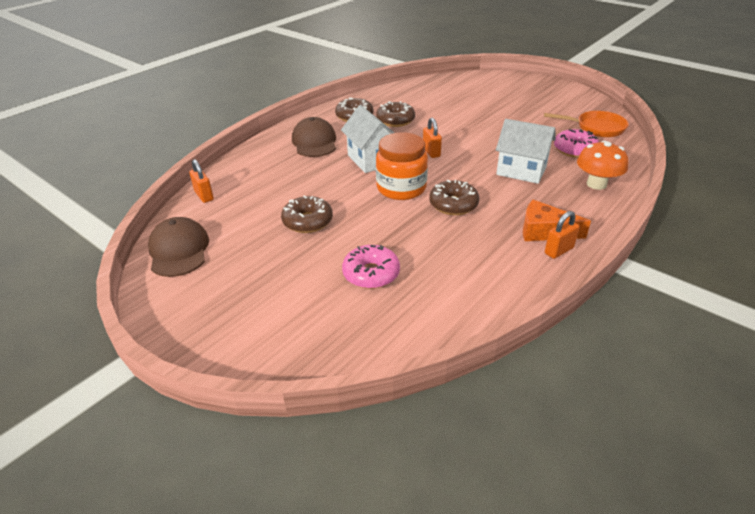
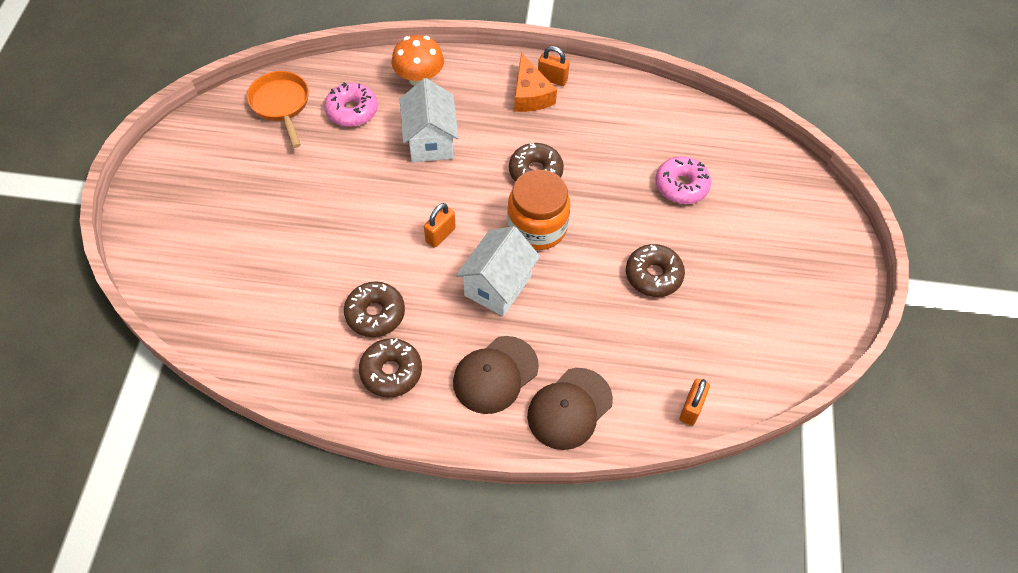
camera: 125 degrees left, 20 degrees up
(179, 250) = (780, 354): brown cap -> brown cap (569, 408)

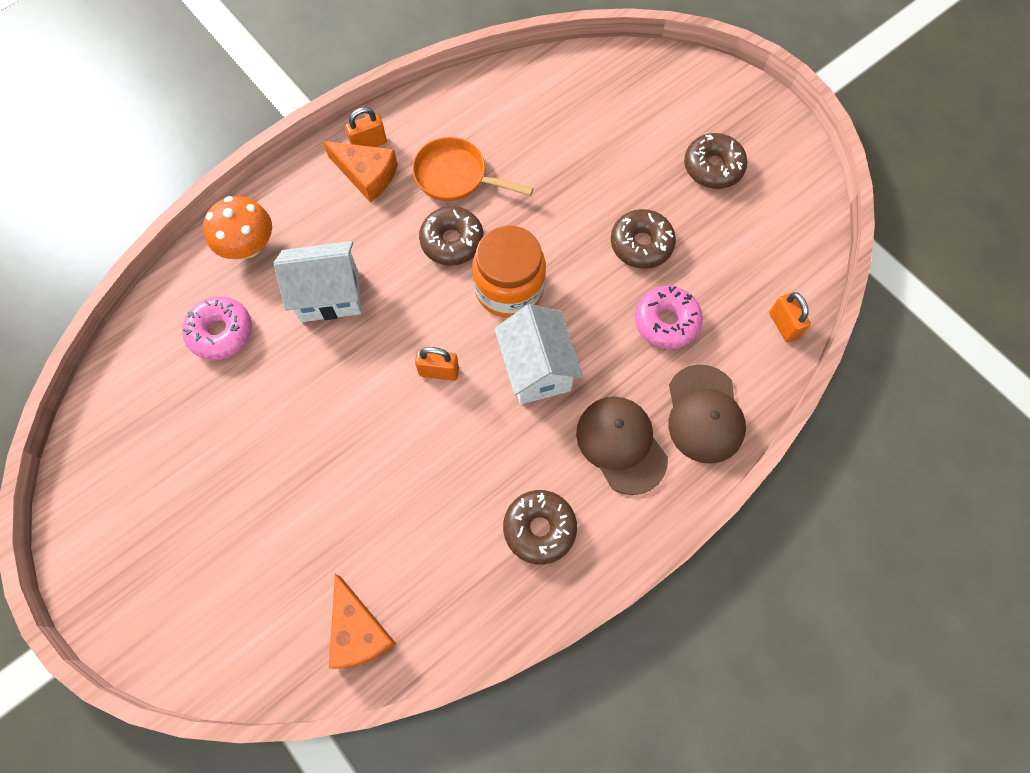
camera: 45 degrees left, 10 degrees up
(235, 325) = (358, 631): none -> orange cheese
(281, 105) = (142, 389): orange pan -> orange pan (456, 176)
(375, 314) = (467, 494): brown donut -> brown donut (713, 167)
(430, 141) = (329, 295): white house -> white house turned 45 degrees counterclockwise
(440, 235) = (439, 372): orange padlock -> orange padlock turned 75 degrees counterclockwise
(495, 375) = (621, 445): brown cap -> brown cap turned 150 degrees clockwise
(681, 186) = (578, 149): pink donut -> pink donut (666, 322)

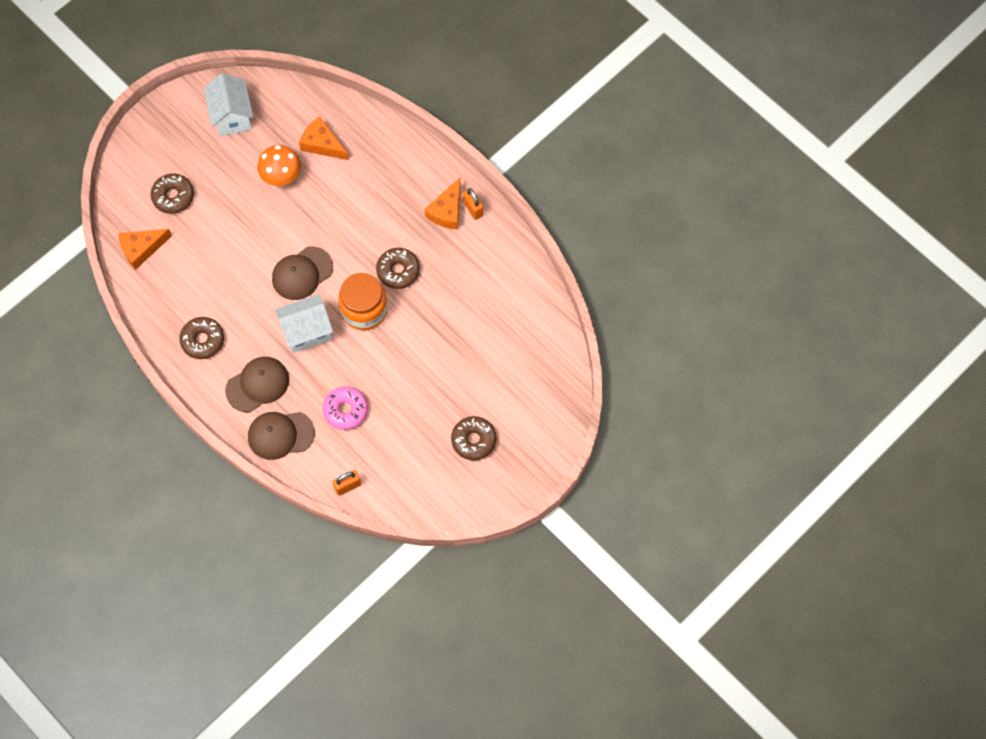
camera: 85 degrees right, 0 degrees up
(221, 332) = (322, 144): pink donut -> orange cheese
(248, 246) = (385, 148): orange mushroom -> orange mushroom (281, 176)
(329, 295) = (352, 202): white house -> white house (232, 116)
(439, 372) = (302, 273): orange padlock -> brown cap
(456, 176) = (450, 268): orange pan -> none
(641, 244) = (405, 392): brown donut -> brown donut (173, 196)

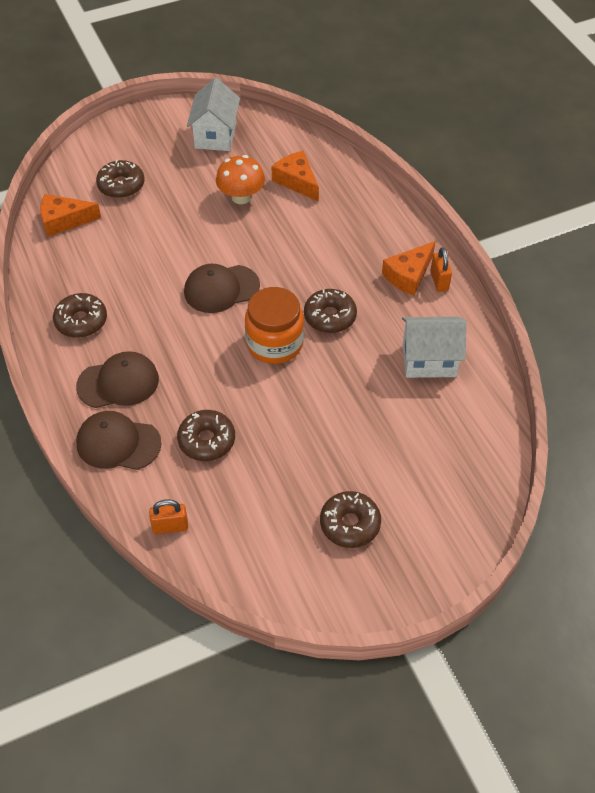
camera: 20 degrees right, 15 degrees down
(306, 331) = (200, 345): white house -> white house (429, 360)
(345, 410) = (207, 440): pink donut -> brown donut

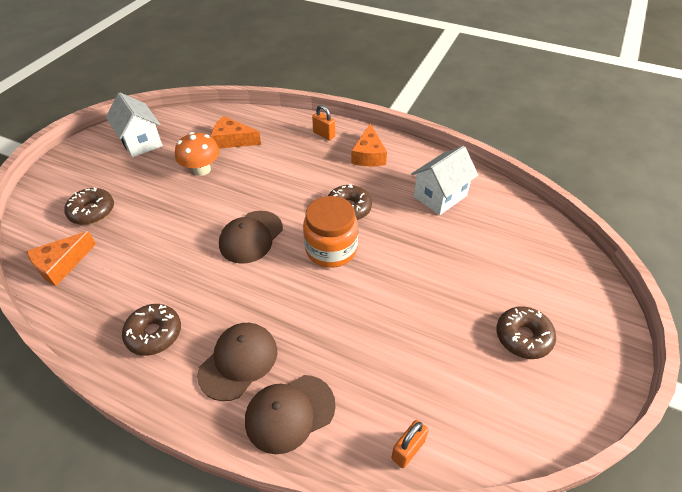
camera: 40 degrees left, 5 degrees down
(207, 440) = (359, 354): brown donut -> none
(439, 281) = (390, 148): orange padlock -> orange padlock (324, 134)

